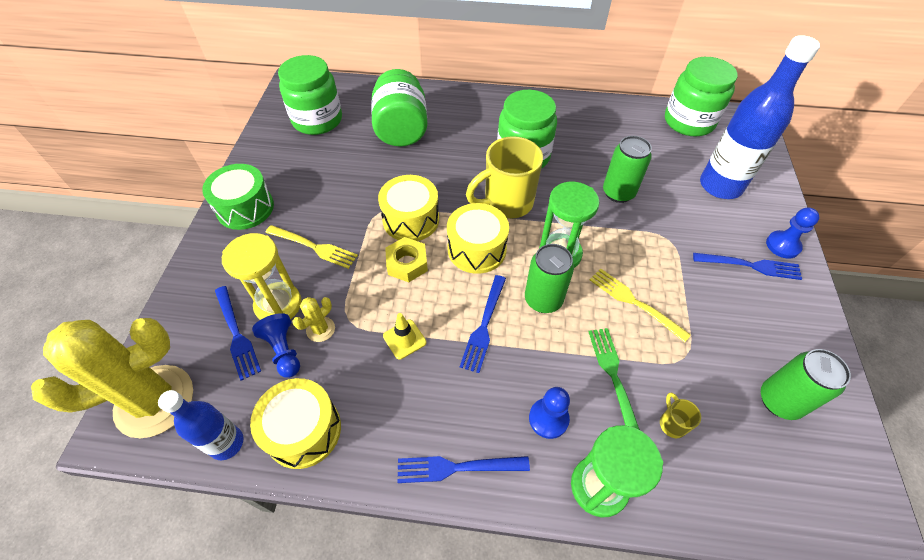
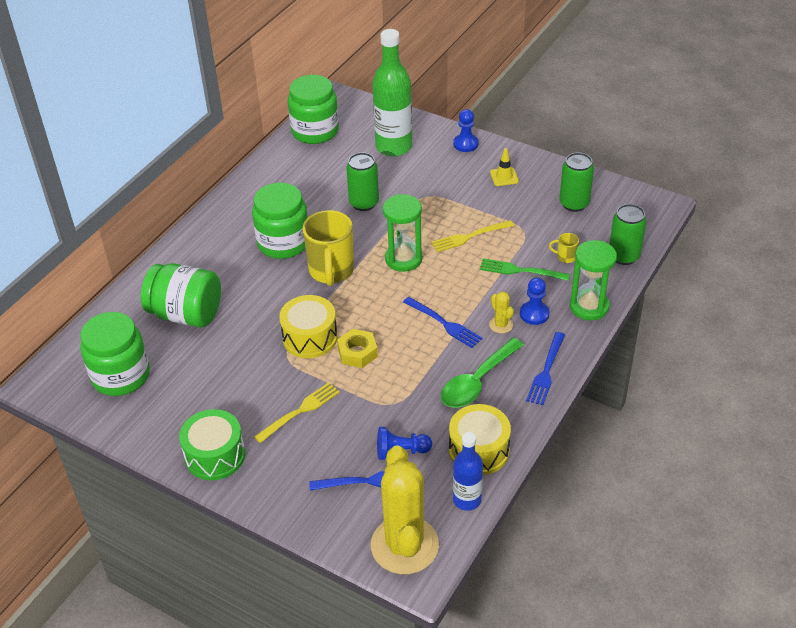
camera: 65 degrees left, 10 degrees down
(278, 305) = (351, 447): yellow hourglass -> none
(320, 329) = (393, 423): yellow cactus -> yellow cactus (501, 325)
(404, 339) = (431, 373): yellow traffic cone -> yellow traffic cone (504, 177)
(409, 391) = (477, 381): none -> green spoon
(477, 249) = (369, 305): yellow drum -> none
(543, 300) = (440, 283): green can -> green can (624, 256)
(720, 186) = (394, 147): blue bottle -> green bottle
(750, 265) = (472, 167): blue fork -> none

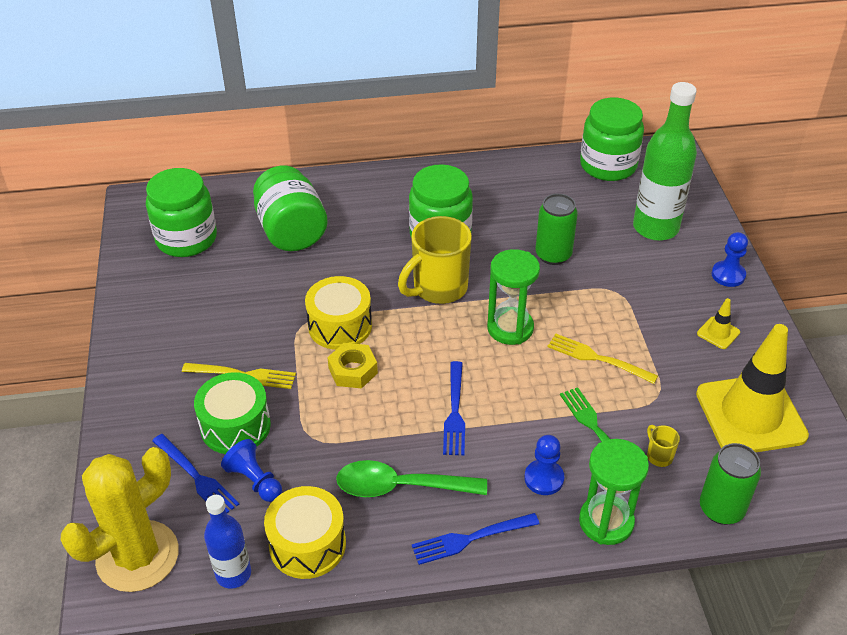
camera: 50 degrees right, 0 degrees up
(215, 455) = (145, 351): green drum -> green drum (235, 426)
(501, 325) = (499, 459): yellow cactus -> none
(574, 203) = (750, 415): green can -> yellow traffic cone

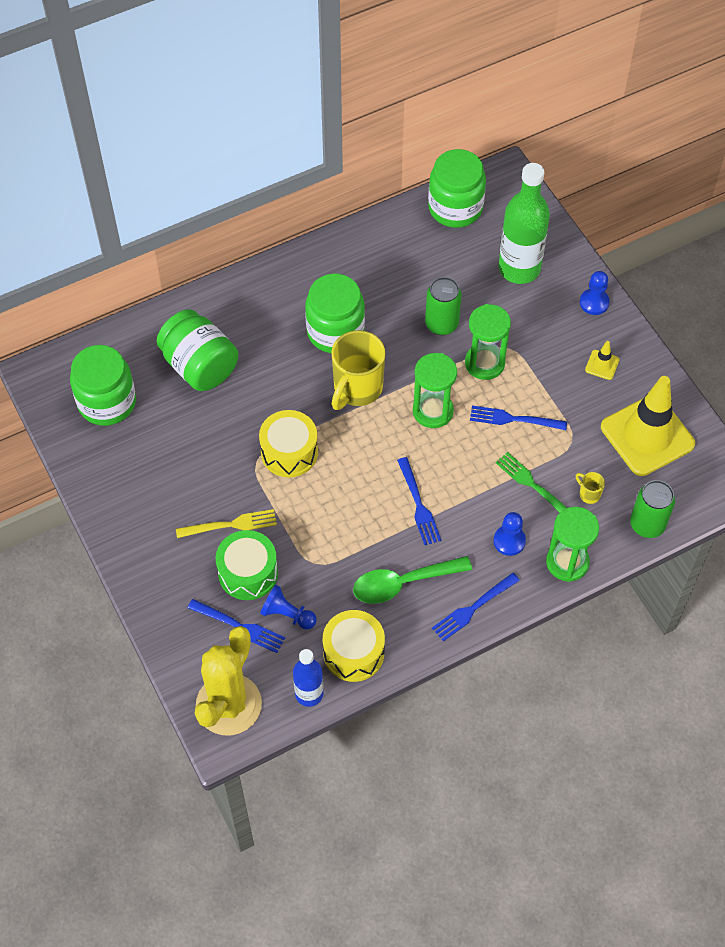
camera: 20 degrees left, 15 degrees up
(353, 370) = (320, 492): yellow nut -> none
(585, 299) = (484, 363): none -> green hourglass
(597, 358) = (514, 419): yellow fork -> blue fork

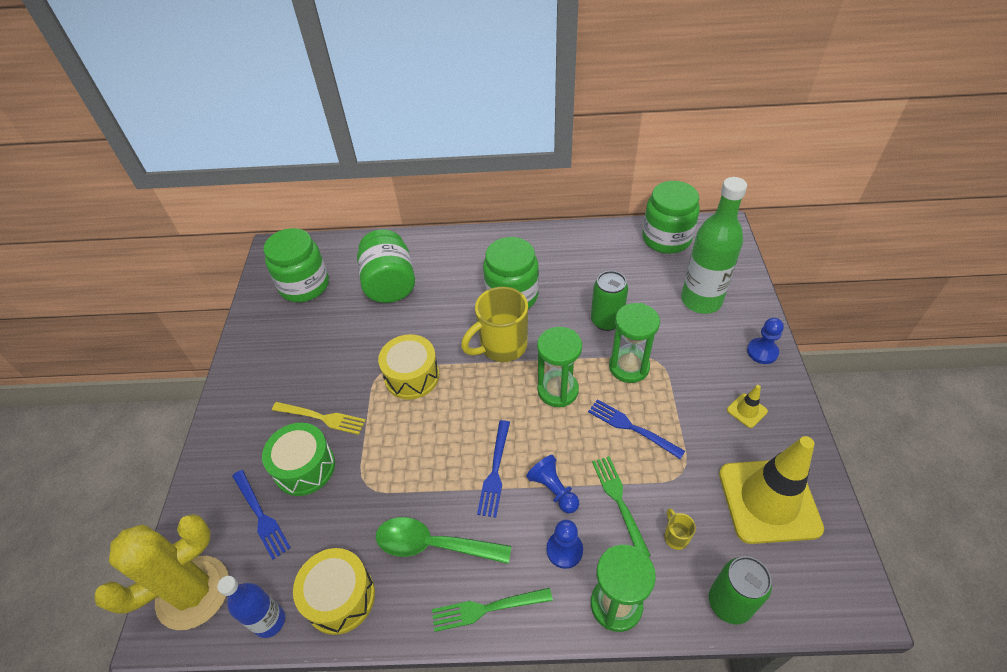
camera: 30 degrees right, 10 degrees down
(287, 614) = (309, 524): blue pawn -> blue pawn (553, 490)
(473, 608) = (487, 608): blue fork -> green fork

